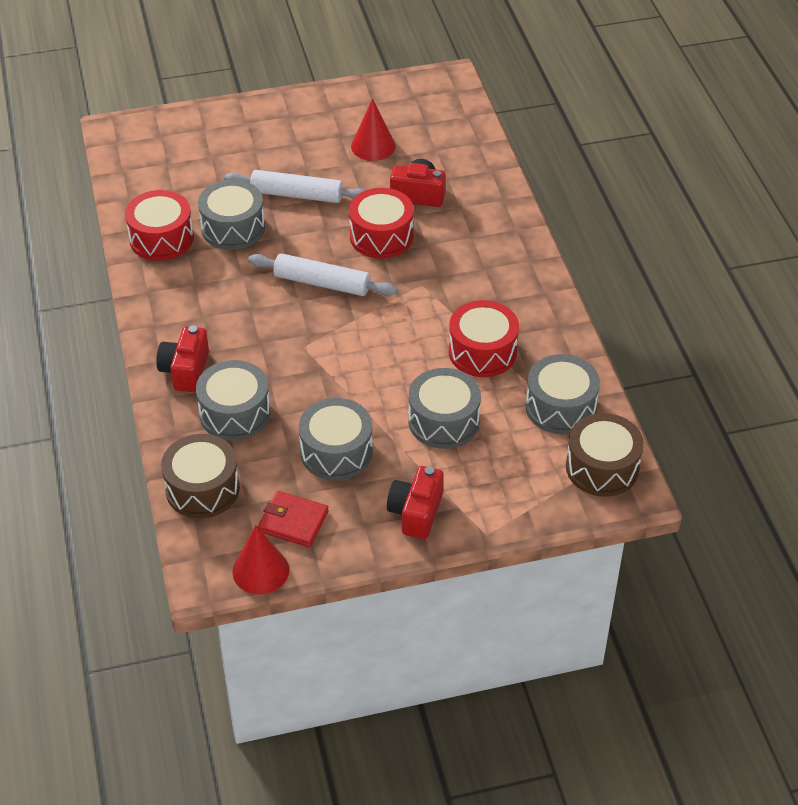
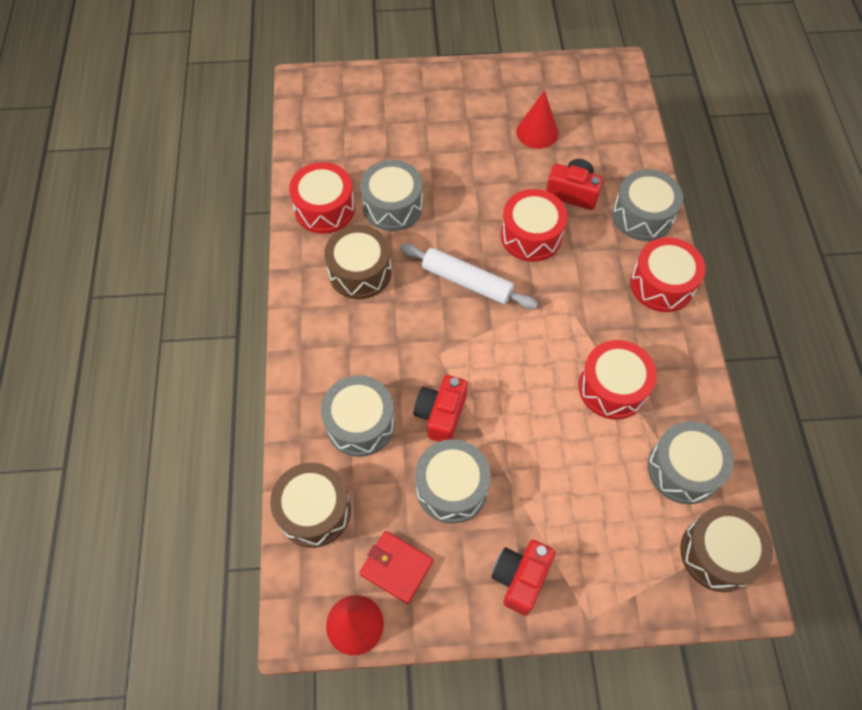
camera: 10 degrees right, 15 degrees up
(185, 370) = (321, 364): red camera -> red camera (441, 414)
(210, 288) = (360, 272): none -> brown drum
(297, 194) = (458, 177): white rolling pin -> none
(443, 421) = (563, 467): grey drum -> grey drum (642, 216)
(519, 261) = (662, 284): none -> red drum

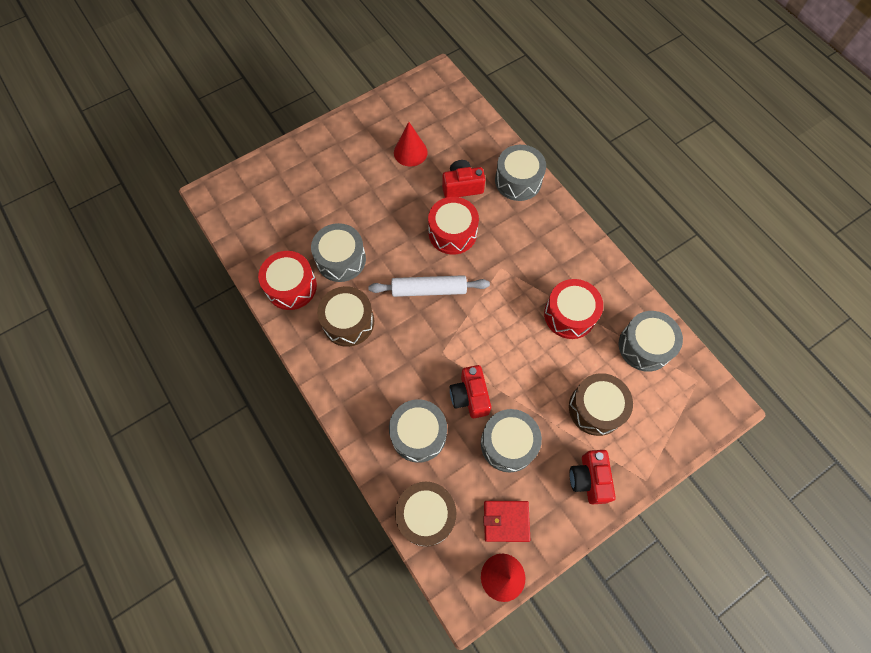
camera: 30 degrees left, 5 degrees up
(662, 284) = (559, 224): red drum -> none
(718, 553) = (696, 390): brown drum -> brown drum (596, 408)

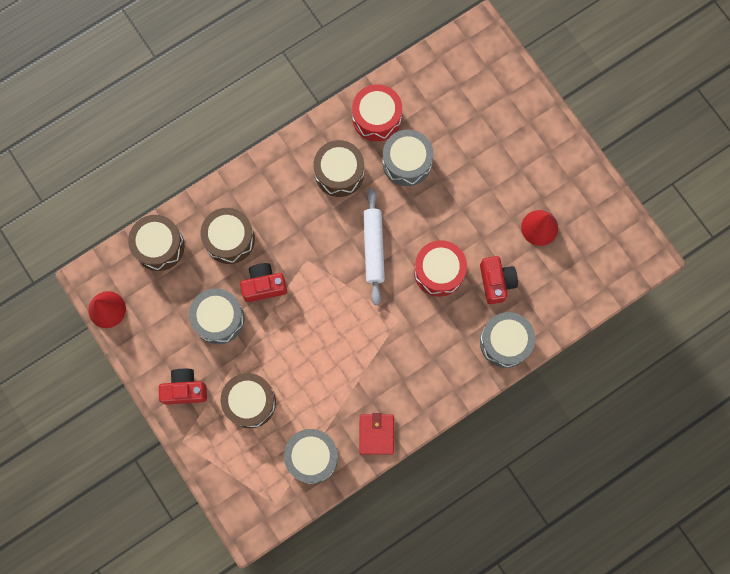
camera: 90 degrees right, 10 degrees up
(418, 434) = (229, 239): grey drum -> brown drum
(506, 521) = (151, 314): red wallet -> red wallet (376, 434)
(569, 315) = (346, 385): red drum -> none

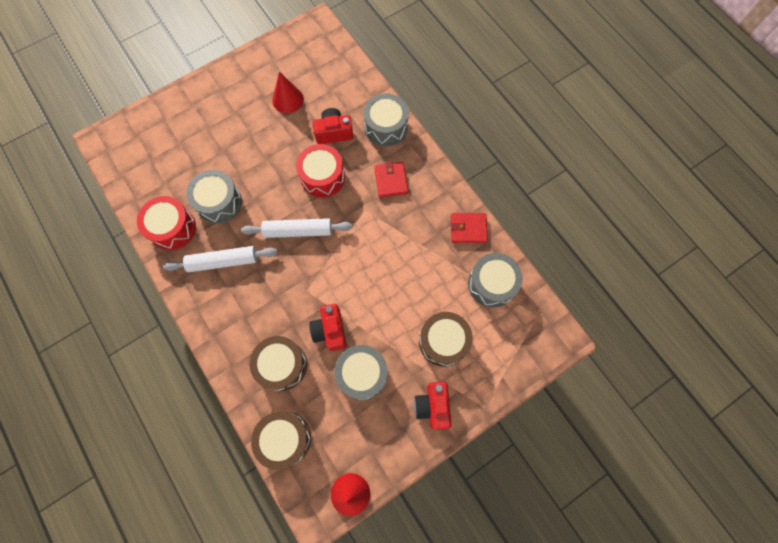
camera: 90 degrees left, 5 degrees down
(339, 173) = (223, 261): brown drum -> white rolling pin
(435, 348) = (391, 181): none -> red wallet

